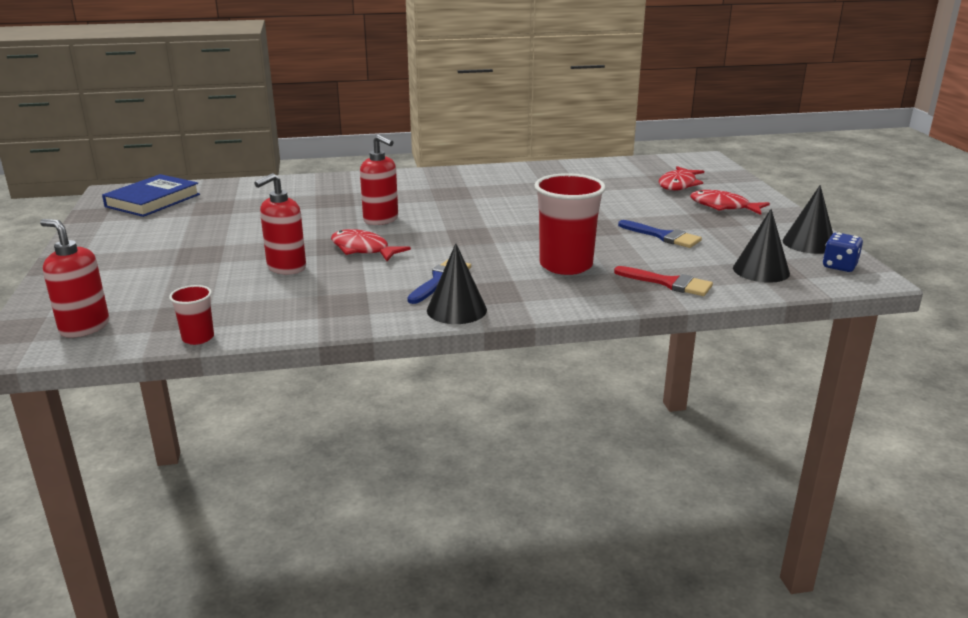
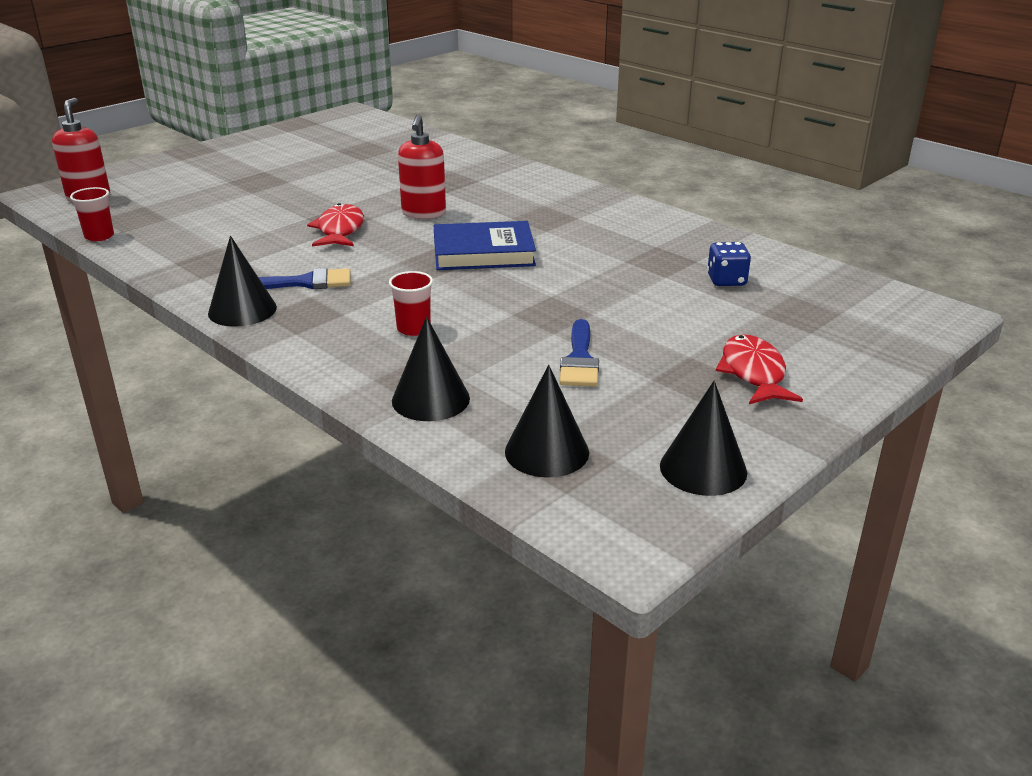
camera: 55 degrees right, 5 degrees up
(153, 200) = (350, 128): blue book -> blue book (483, 252)
(286, 268) = (264, 217): red soap dispenser -> none
(566, 265) = (413, 329): red cup -> red cup, size x0.49
(669, 283) = (430, 399): red brush -> black cone
(678, 185) = (790, 323): red fish -> none
(839, 266) = (642, 512): blue dice -> blue dice (726, 280)

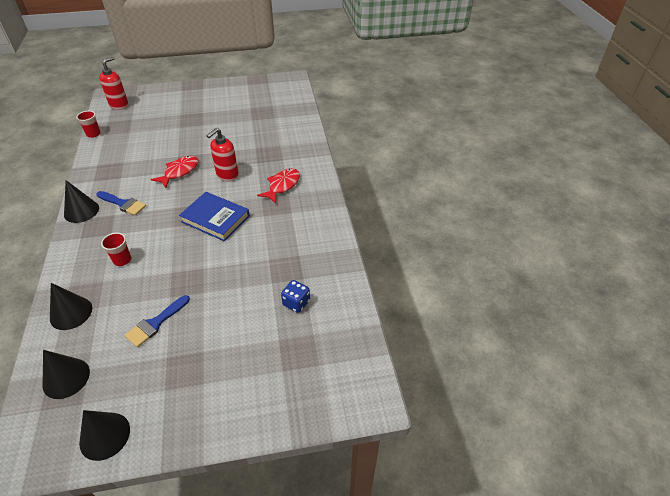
camera: 35 degrees right, 15 degrees up
(753, 373) = (213, 384): red fish -> red fish (282, 186)

